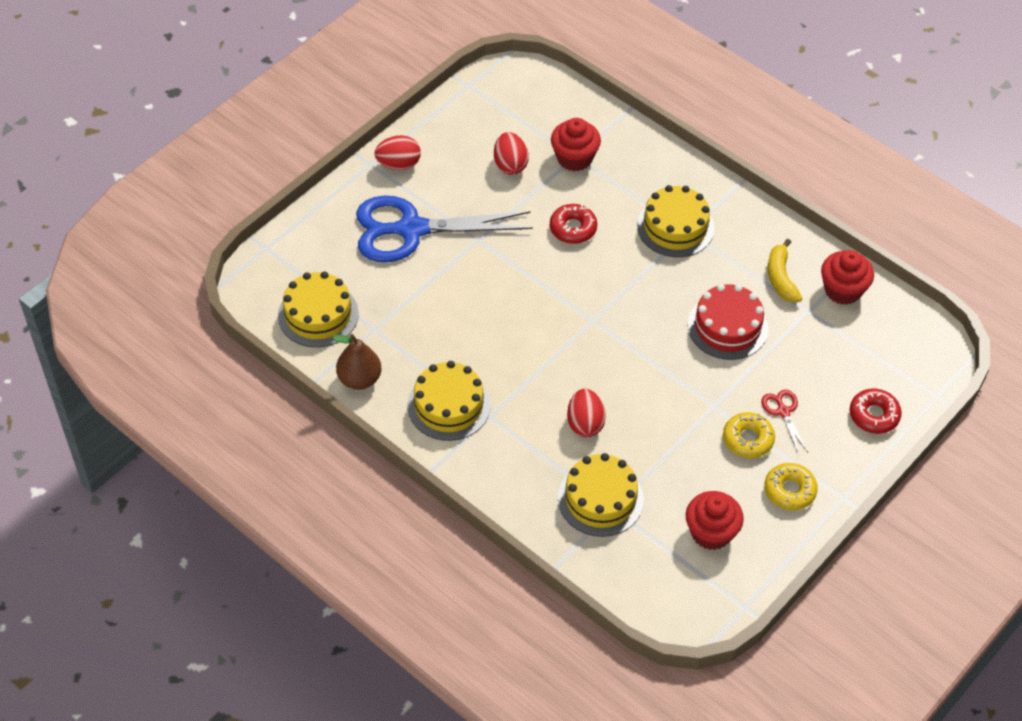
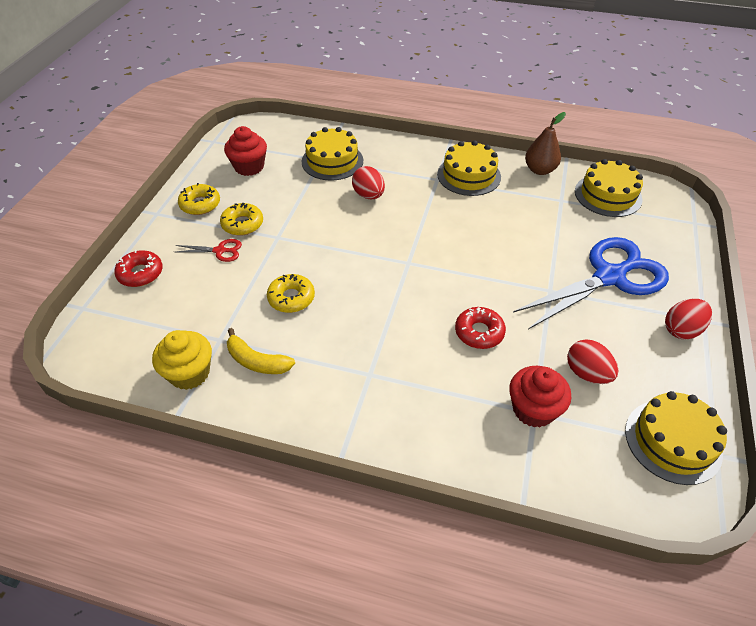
camera: 155 degrees right, 5 degrees down
(675, 227) = (385, 373): yellow cake -> yellow cake (673, 441)
(727, 326) = (291, 298): red cake -> yellow donut
(781, 278) = (257, 361): yellow banana -> yellow banana turned 150 degrees clockwise
(783, 412) = (220, 251): red scissors -> red scissors turned 45 degrees counterclockwise
(843, 290) = (189, 373): red cupcake -> yellow cupcake

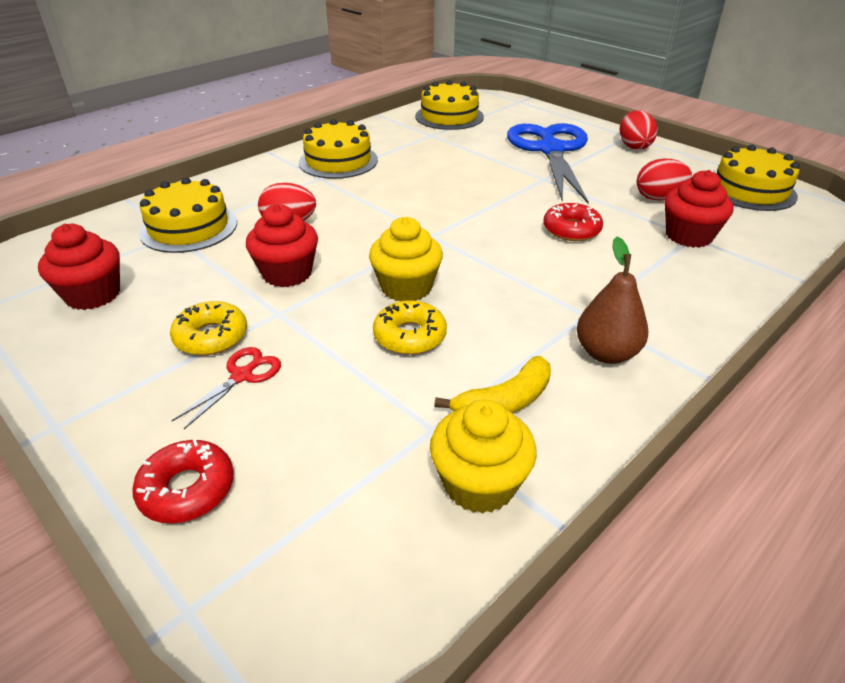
camera: 60 degrees left, 10 degrees down
(200, 204) = (106, 367): yellow donut -> none
(316, 221) = (287, 273): none -> red cupcake
(338, 276) = (406, 287): none -> yellow cupcake
(540, 170) = (378, 129): brown pear -> brown pear (606, 353)

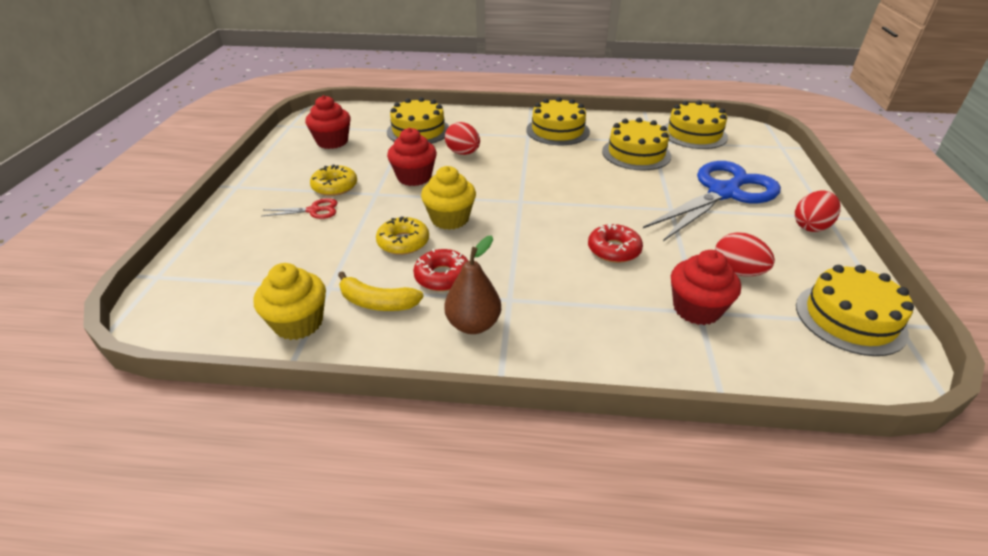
camera: 50 degrees right, 0 degrees up
(187, 489) = (225, 238): red donut -> red donut (442, 276)
(439, 150) = (636, 153): none -> yellow cake

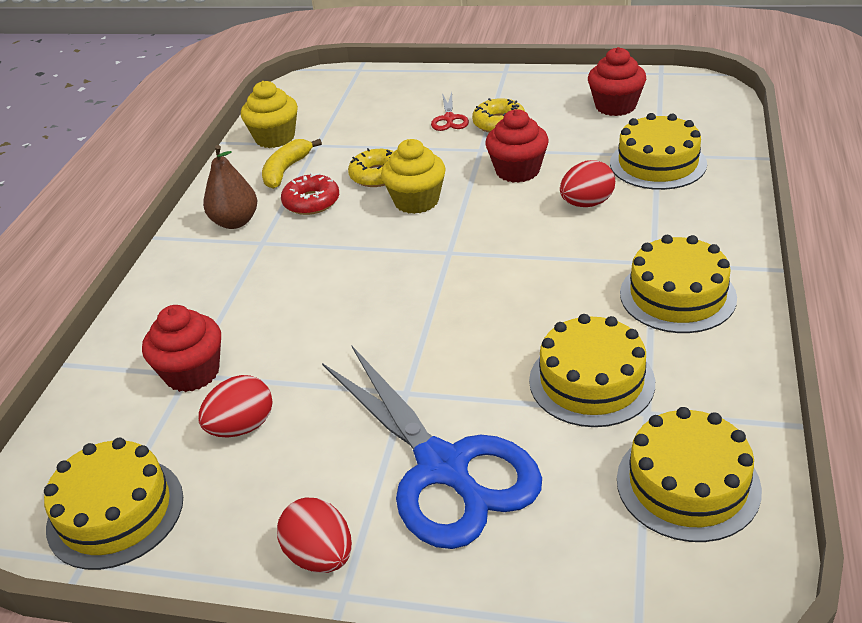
camera: 100 degrees right, 0 degrees up
(614, 250) = (321, 322): red donut -> none

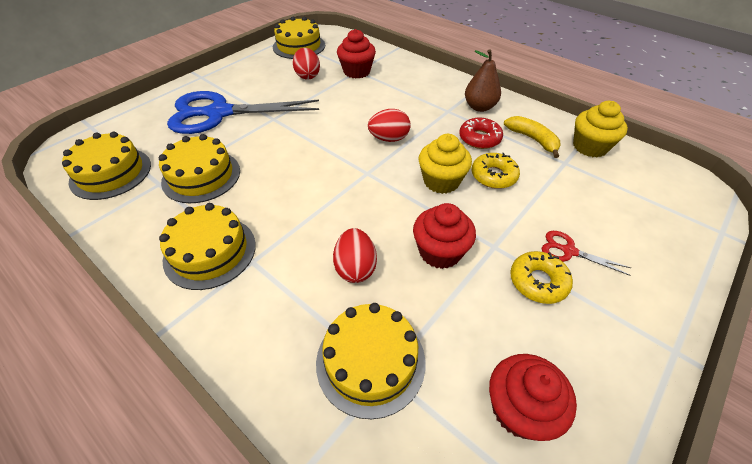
camera: 115 degrees right, 10 degrees up
(320, 556) = (222, 77): red egg -> red egg (389, 139)

